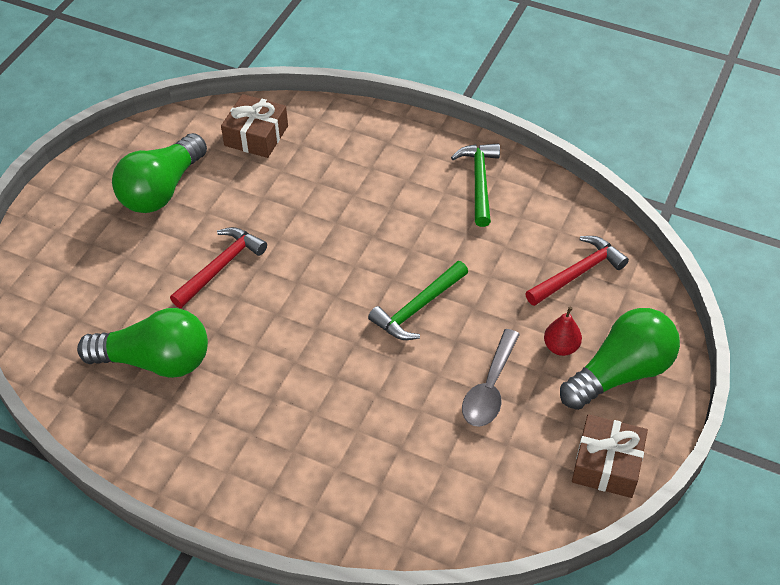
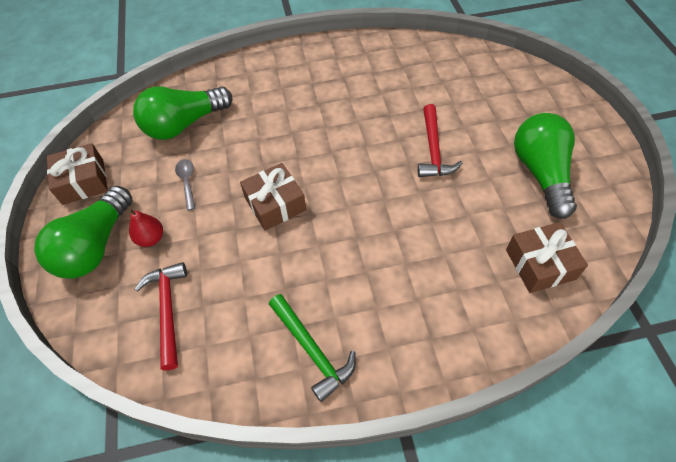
camera: 145 degrees right, 5 degrees up
(155, 361) = (403, 82): green light bulb -> green light bulb (184, 124)
(418, 308) = (275, 204): green hammer -> brown gift
(490, 388) = (187, 182): grey spoon -> grey spoon, size x0.65
(577, 273) = (167, 310): red hammer -> red hammer turned 150 degrees clockwise

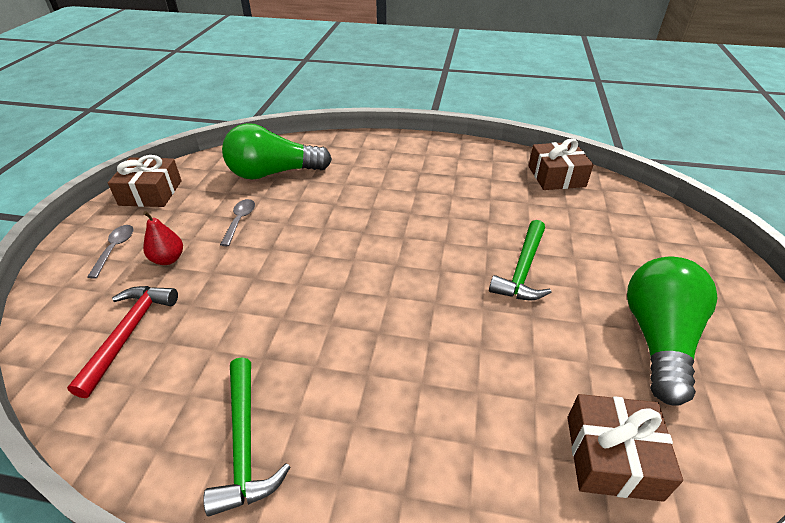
camera: 20 degrees right, 15 degrees down
(95, 246) = (115, 249): green light bulb -> grey spoon
(275, 204) = (311, 268): brown gift -> brown gift (556, 176)
(433, 150) = (523, 270): red hammer -> green hammer

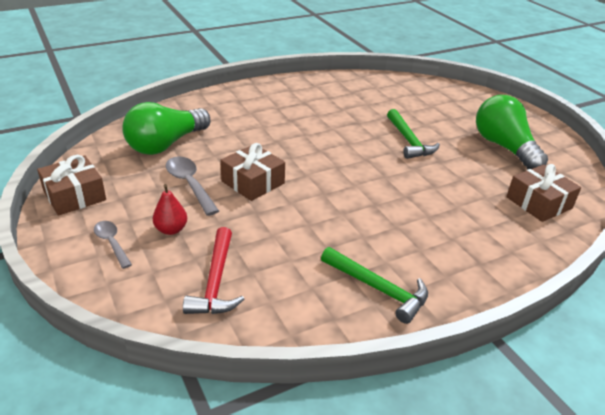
camera: 40 degrees left, 5 degrees down
(128, 333) = (216, 281): red hammer -> red hammer turned 150 degrees counterclockwise
(240, 221) = (189, 184): grey spoon -> grey spoon, size x1.54
(556, 176) = (365, 83): brown gift -> brown gift (253, 182)

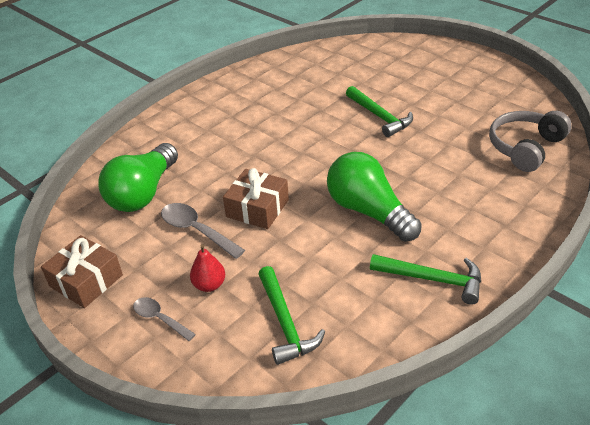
camera: 15 degrees left, 5 degrees up
(216, 281) = (285, 323): red hammer -> green hammer
(504, 147) = (469, 97): green light bulb -> green light bulb (368, 211)
(539, 203) = (525, 147): brown gift -> grey headphones

